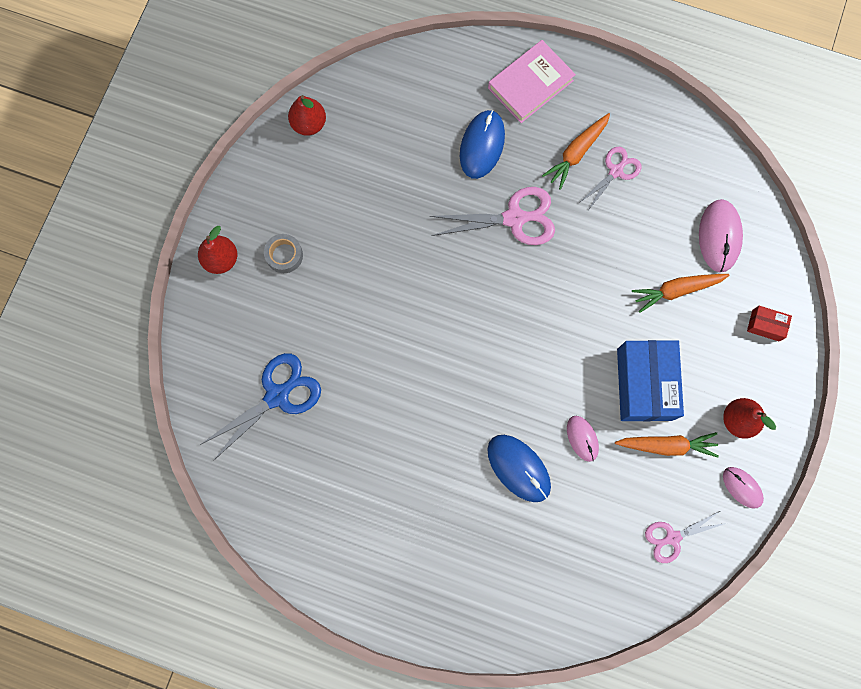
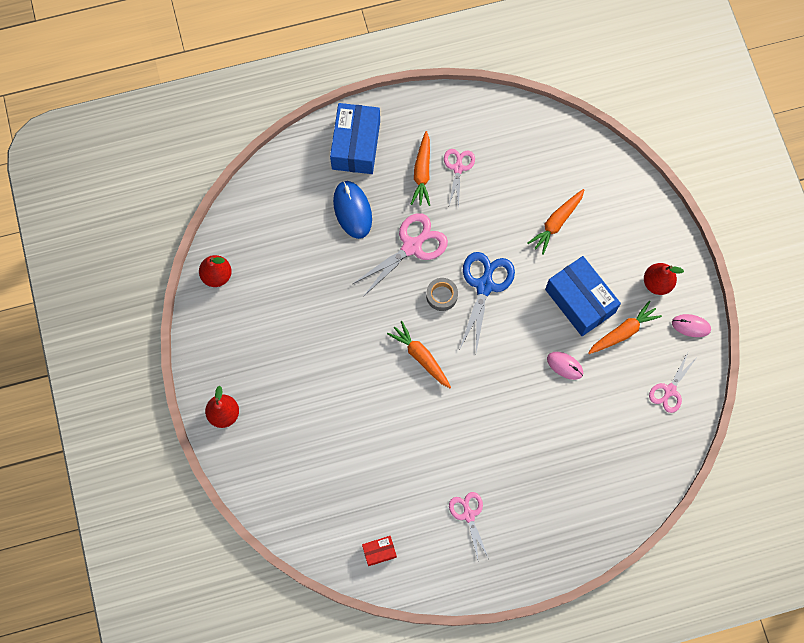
camera: 35 degrees left, 5 degrees down
(278, 395) = (335, 481): blue scissors -> blue scissors (485, 285)
(284, 255) = (268, 380): grey tape -> grey tape (441, 296)
(381, 519) = (468, 515): none -> pink scissors
(445, 332) = (420, 357): none -> orange carrot
(518, 468) = (537, 415): blue mouse -> none
(530, 84) = (356, 145): pink book -> blue box
(719, 236) = (559, 167): pink mouse -> none
(765, 325) = (631, 207): red box -> red box (379, 551)

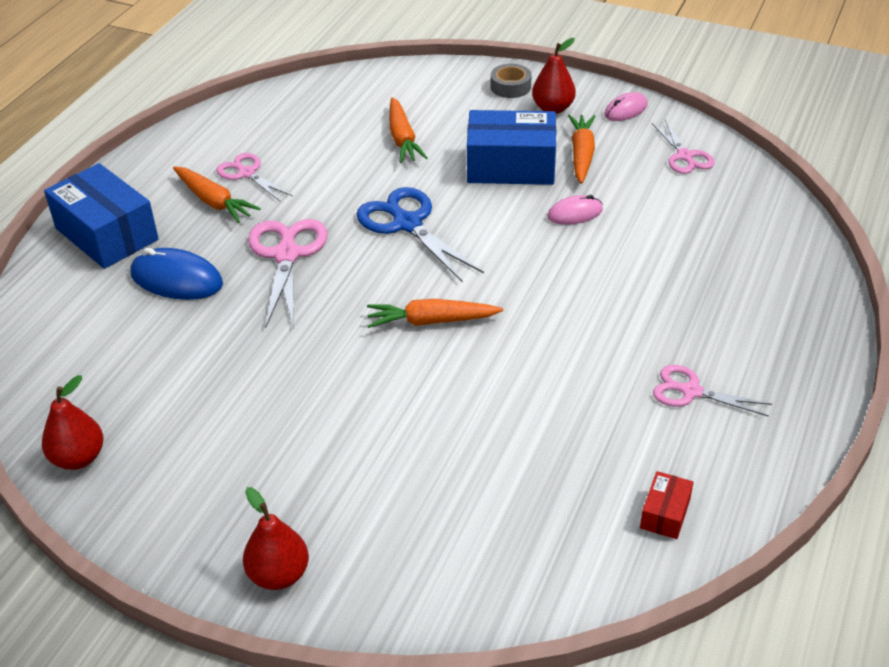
camera: 50 degrees left, 30 degrees down
(441, 296) = (377, 263): grey tape -> grey tape (510, 86)

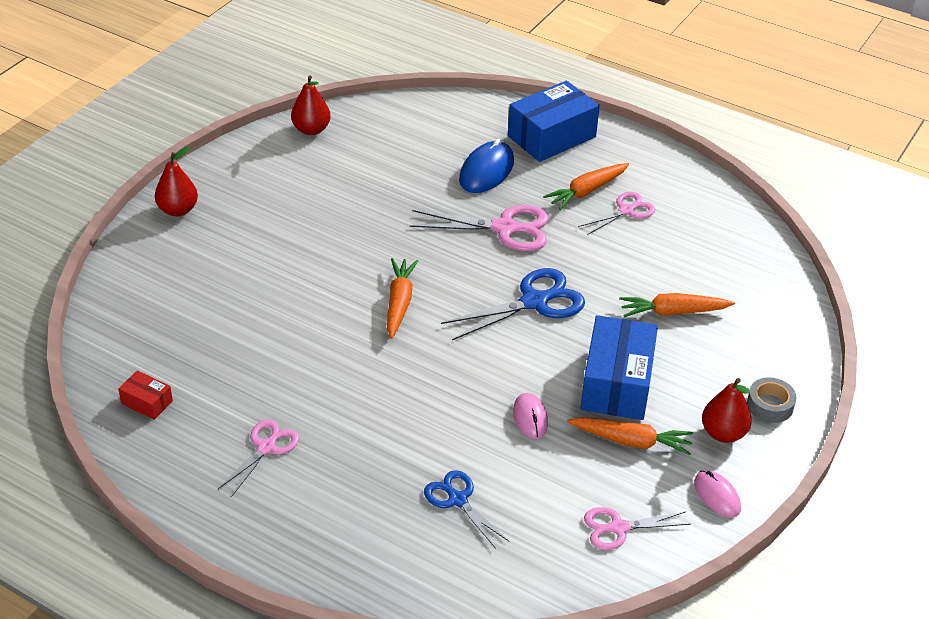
camera: 95 degrees right, 0 degrees up
(697, 248) = (457, 499): none -> blue scissors

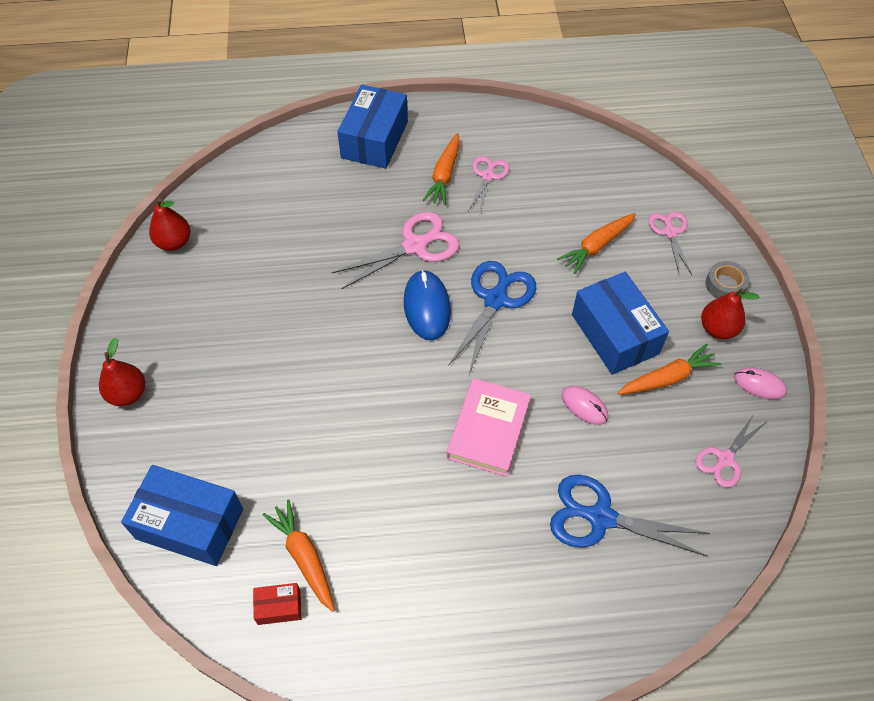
camera: 35 degrees left, 15 degrees up
(138, 314) = (190, 524): none -> blue box
(266, 447) = (417, 577): pink scissors -> pink scissors (670, 232)
(399, 303) = (397, 367): orange carrot -> orange carrot (304, 557)
(429, 386) = (489, 429): none -> pink book
(457, 499) = (600, 517): blue scissors -> blue scissors, size x1.61
(486, 171) = (353, 200): blue mouse -> blue mouse (427, 307)

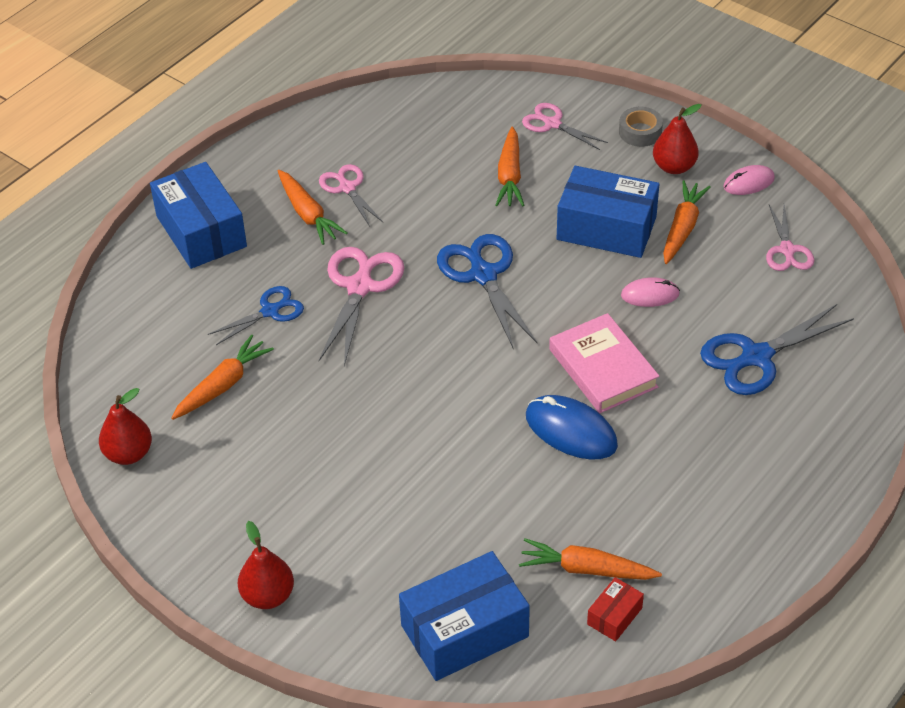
camera: 45 degrees left, 10 degrees down
(267, 243) = (222, 385): none -> orange carrot
(348, 219) = (270, 311): none -> blue scissors
(427, 307) = (435, 323): blue mouse -> blue mouse (571, 431)

